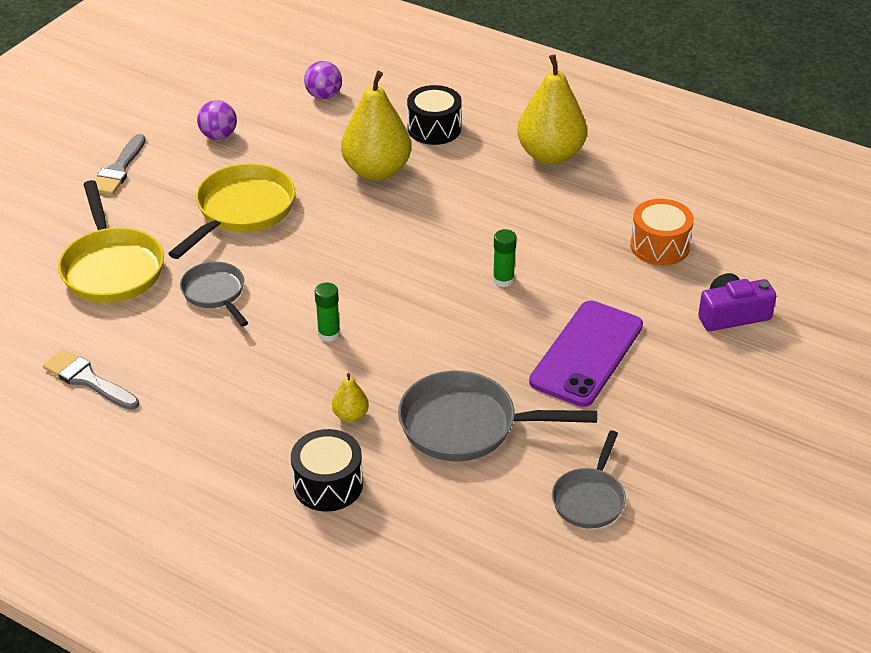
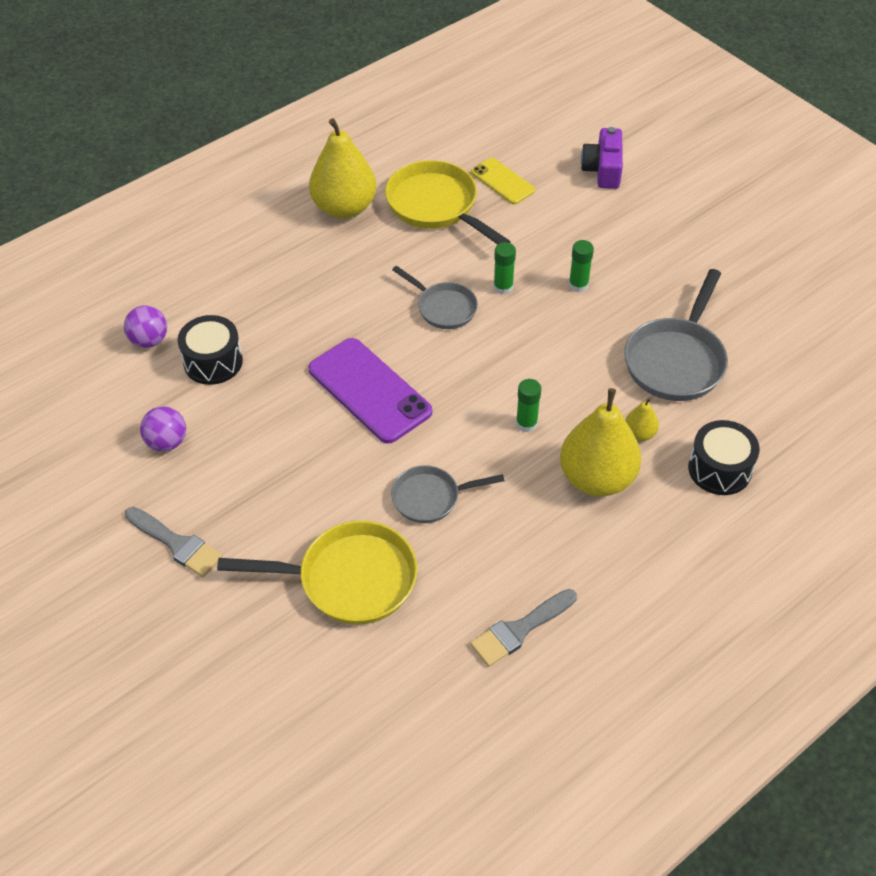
camera: 70 degrees left, 10 degrees up
(242, 211) = (309, 449): yellow pan -> yellow pan (436, 206)
(377, 171) = (301, 331): yellow pear -> yellow pear (597, 478)
(434, 128) = (257, 273): black drum -> black drum (213, 362)
(537, 331) = (578, 285): none -> green glue stick
(586, 354) = (616, 264): purple phone -> purple phone (369, 390)
(589, 499) = (779, 311): grey pan -> grey pan (443, 308)
(659, 246) = (502, 181): orange drum -> yellow phone

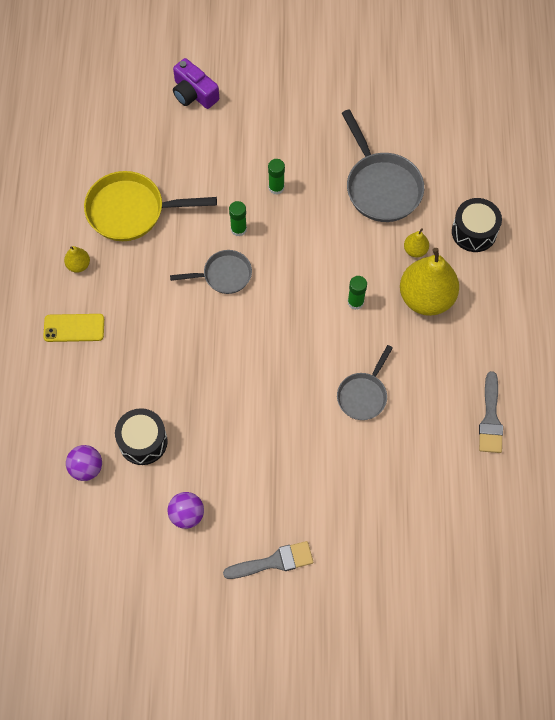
camera: 50 degrees left, 15 degrees up
(344, 208) = (78, 265): yellow pear -> yellow pear, size x0.44
(349, 579) = (383, 482): yellow pan -> none
(369, 390) = (252, 367): purple phone -> none
(502, 181) = (147, 156): yellow phone -> yellow phone (74, 328)

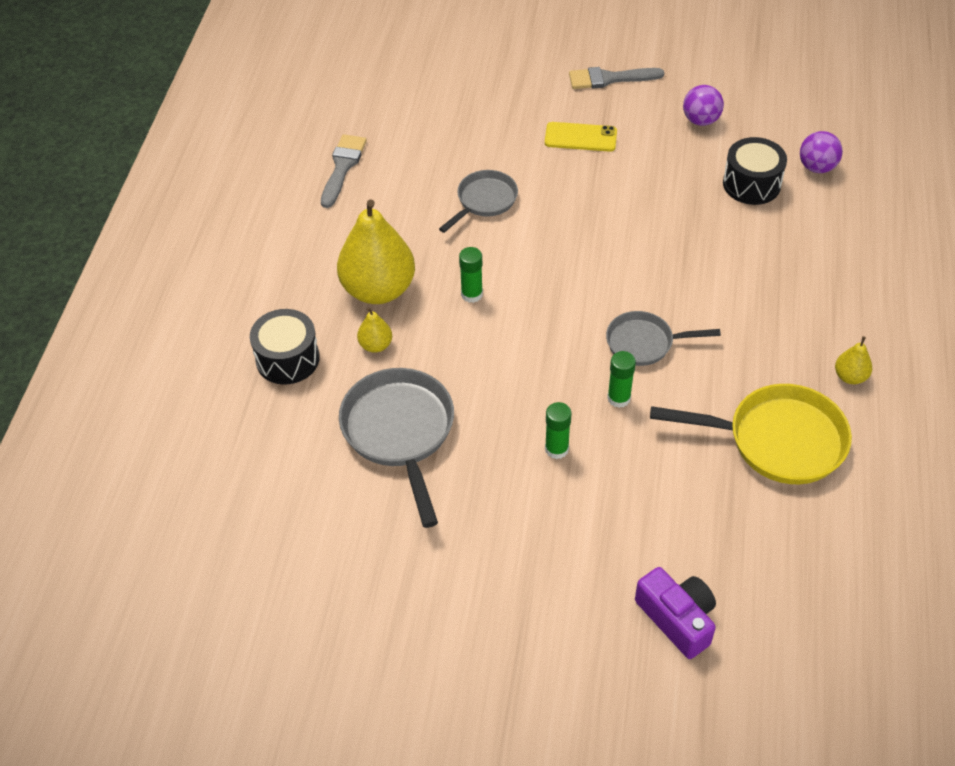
camera: 170 degrees left, 15 degrees down
(74, 328) = (848, 303): yellow phone -> yellow phone (580, 137)

